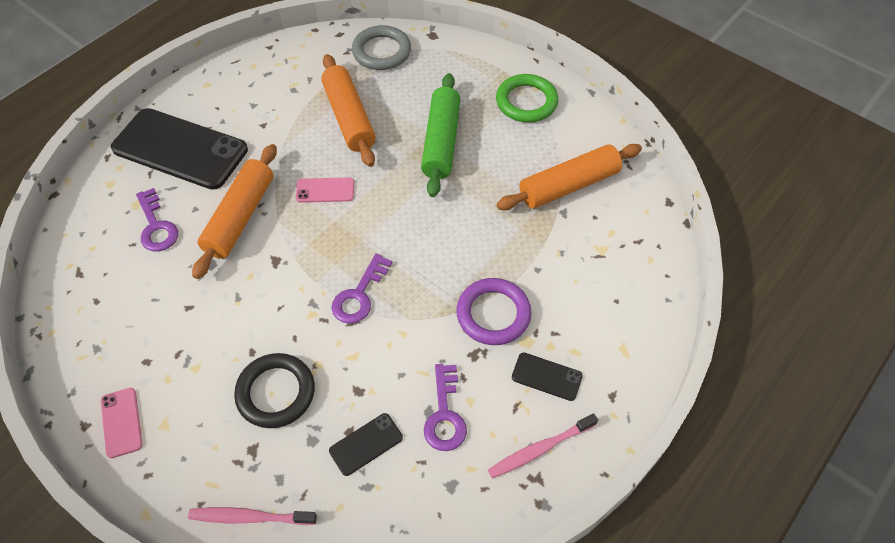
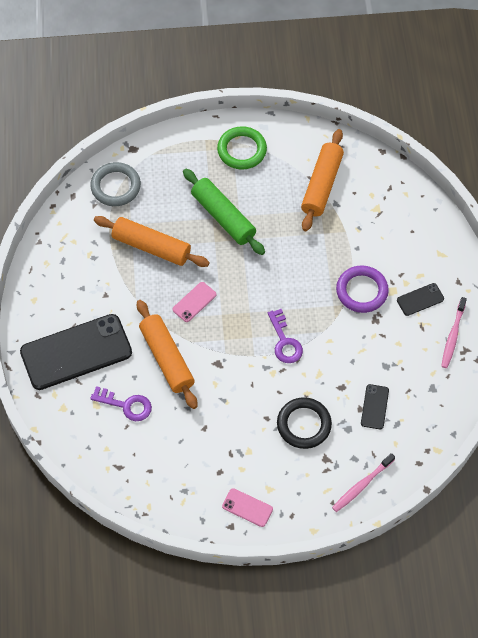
camera: 45 degrees left, 5 degrees up
(445, 415) = (394, 360): purple key -> none

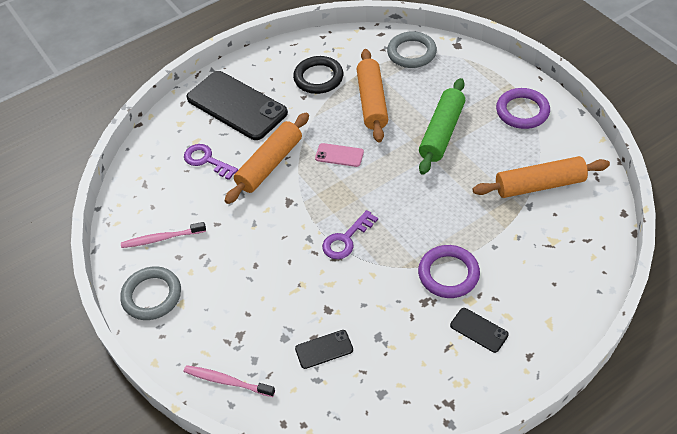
camera: 65 degrees right, 10 degrees down
(126, 405) = (206, 160): purple key -> purple key turned 135 degrees clockwise
(242, 150) = (522, 111): green ring -> purple ring
(247, 508) = (152, 295): pink phone -> grey ring
(304, 425) = (266, 298): black ring -> black ring (318, 78)
(453, 336) = (458, 383): pink toothbrush -> pink toothbrush (162, 238)

